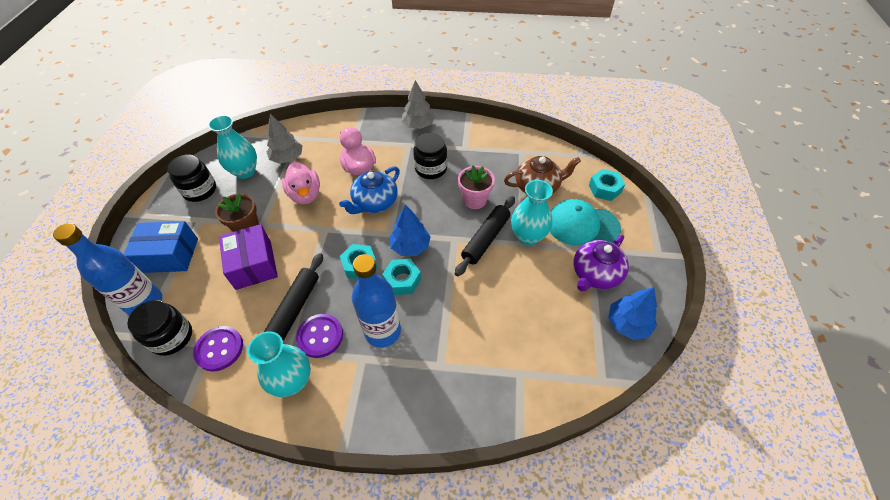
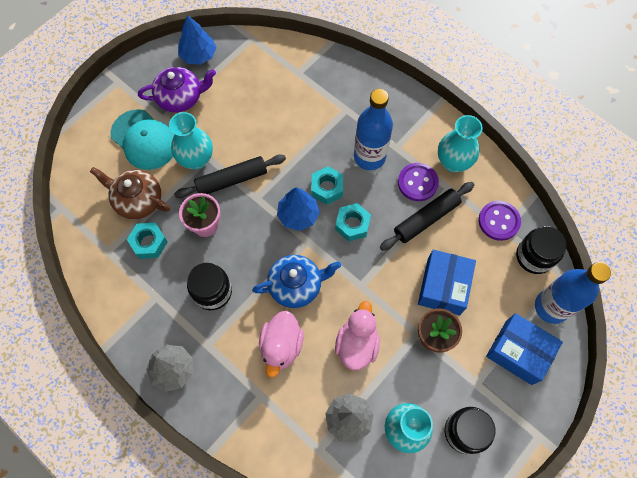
camera: 145 degrees left, 15 degrees up
(253, 265) = (443, 287): purple box -> blue box
(604, 189) = (86, 158): turquoise nut -> turquoise nut (149, 243)

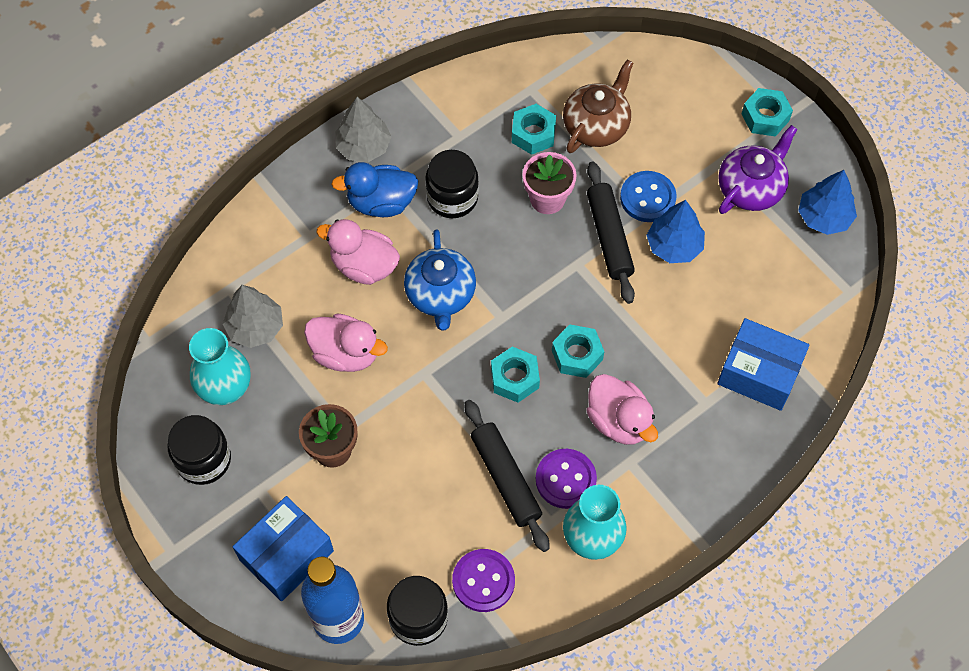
camera: 100 degrees right, 5 degrees down
(121, 94) = (765, 117): none -> turquoise nut
(144, 140) = (687, 139): turquoise cap -> none
(181, 98) = (751, 188): purple teapot -> purple teapot turned 135 degrees counterclockwise
(196, 159) = (647, 198): turquoise vase -> blue button
(223, 344) = (381, 203): none -> blue duck
(298, 215) = (541, 312): blue tree -> blue tree (674, 246)
(369, 157) = (619, 421): blue bottle -> pink duck
(443, 287) = (399, 478): blue box -> blue box (759, 373)

